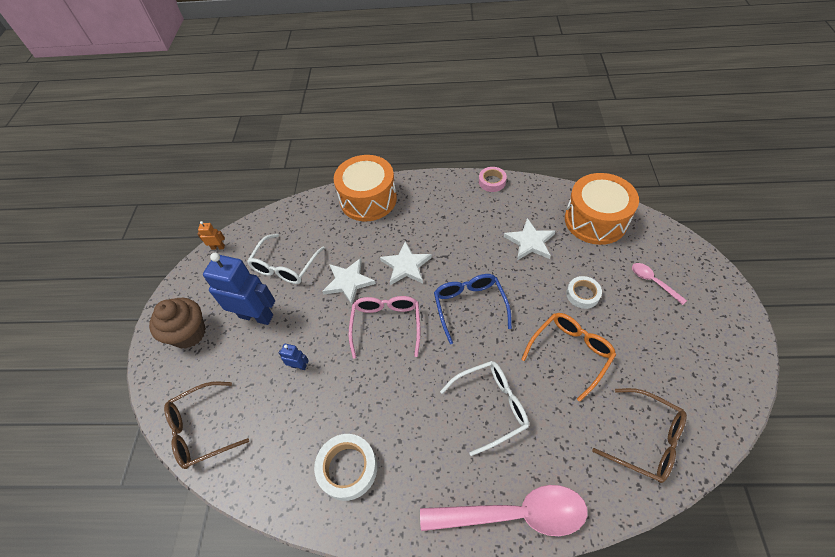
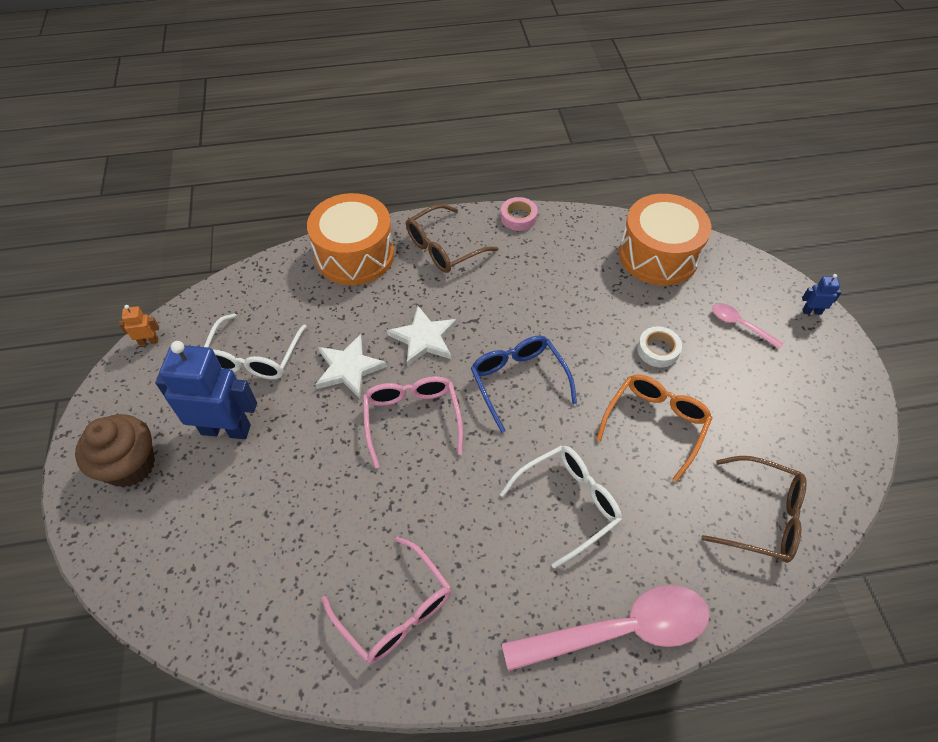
camera: 15 degrees left, 0 degrees up
(201, 430) = (178, 593): brown glasses -> brown glasses (443, 248)
(299, 366) = (301, 488): blue robot -> blue robot (811, 311)
(347, 468) = (395, 610): white tape -> pink glasses
(530, 242) = (581, 291): white star -> none

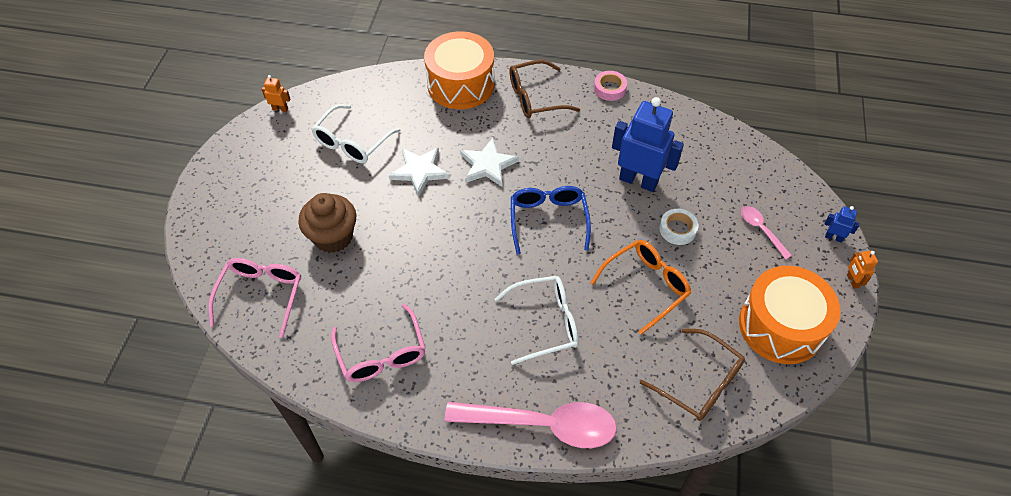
camera: 20 degrees right, 0 degrees up
(130, 465) = (236, 195): brown cupcake -> brown cupcake (333, 237)
(226, 429) = (311, 189): blue robot -> blue robot (638, 181)
(412, 418) = (452, 223): pink glasses -> pink glasses (261, 295)
(658, 255) = (717, 152): orange drum -> orange drum (780, 326)
(851, 352) = (852, 281): none -> orange robot

